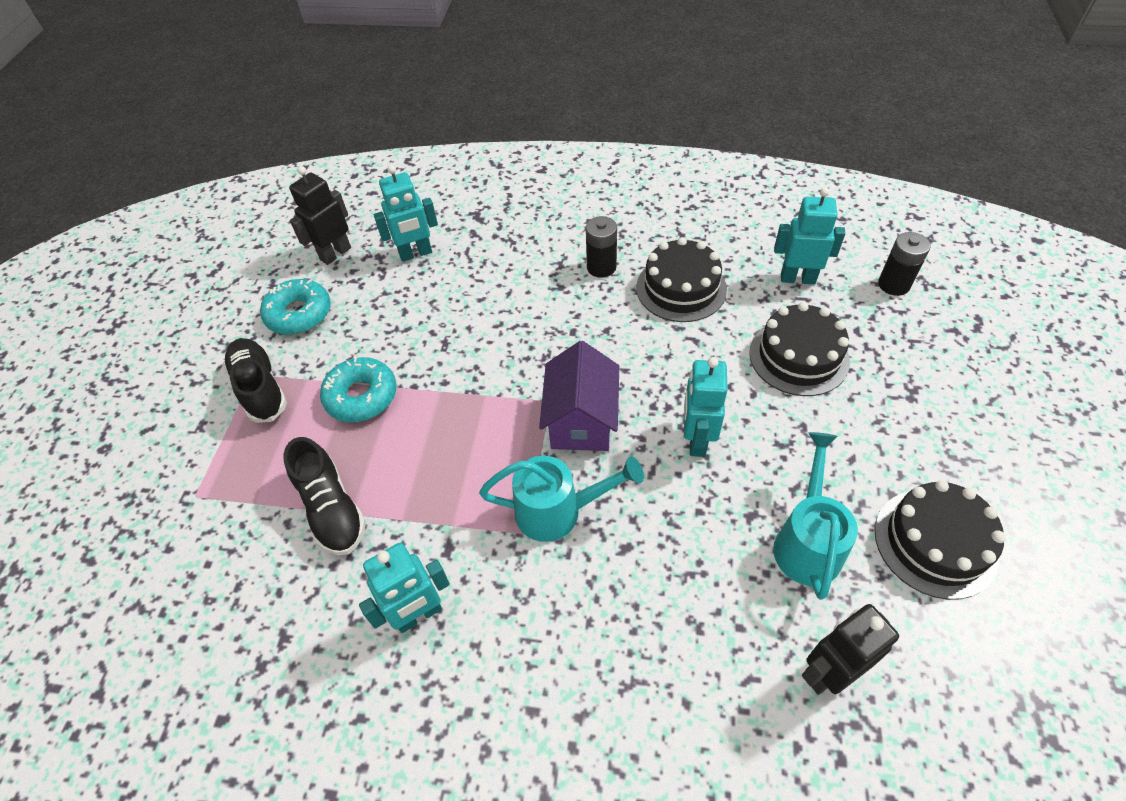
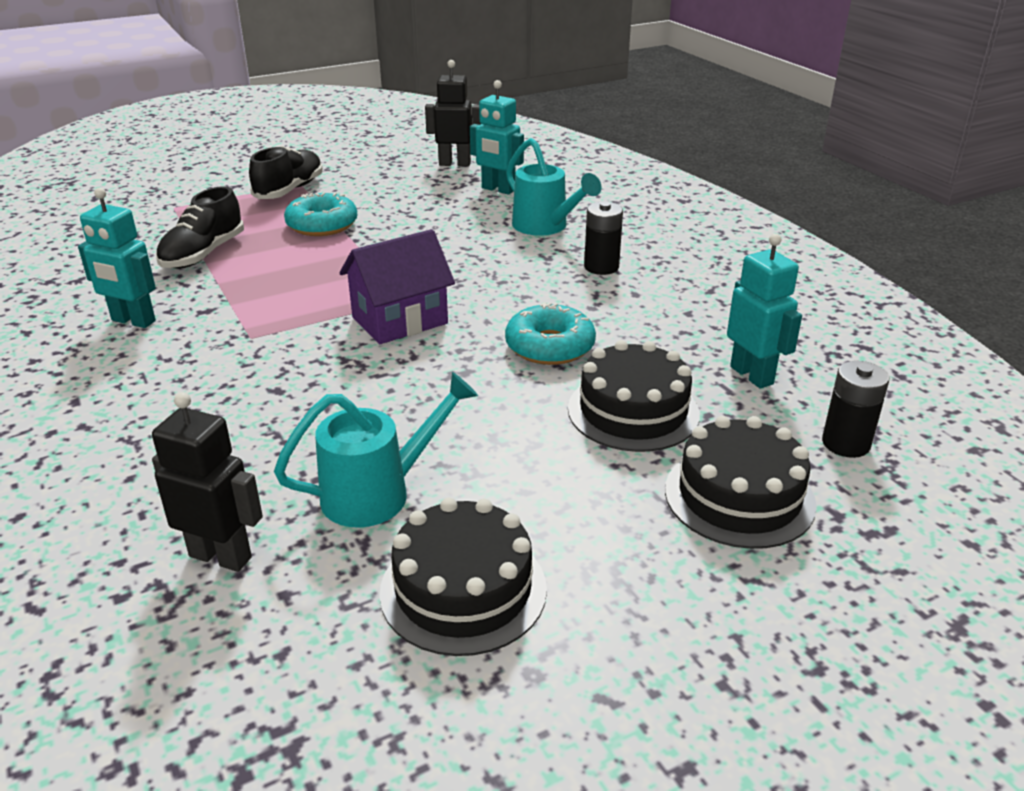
camera: 50 degrees right, 20 degrees down
(299, 314) = (376, 175): turquoise donut -> turquoise donut (550, 346)
(558, 511) = (287, 344): turquoise watering can -> turquoise watering can (545, 227)
(681, 288) = (633, 314): black cake -> black cake (739, 496)
(696, 440) = (443, 386): turquoise robot -> none

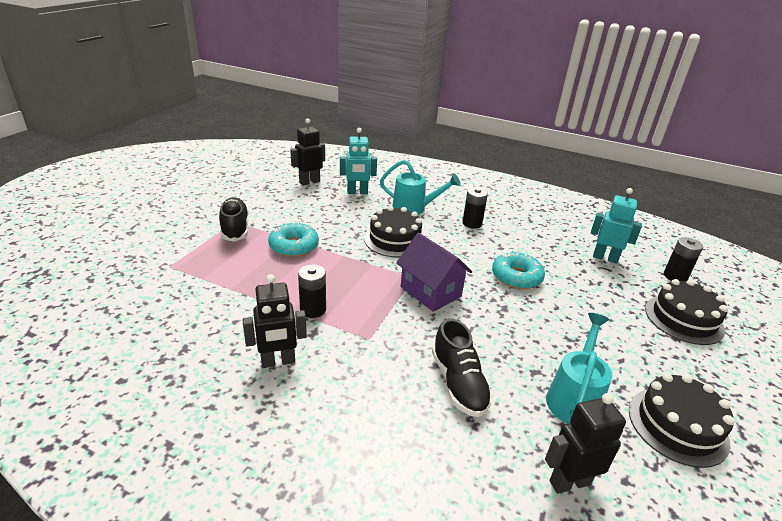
camera: 40 degrees left, 0 degrees up
(133, 321) = (278, 362): turquoise robot -> black robot
(203, 254) = (248, 293): black shoe -> black shoe (458, 383)
(240, 290) = (313, 309): none -> black battery
(400, 320) = (430, 292): purple house -> purple house turned 60 degrees counterclockwise
(633, 411) = (595, 296): black cake -> black cake (395, 239)

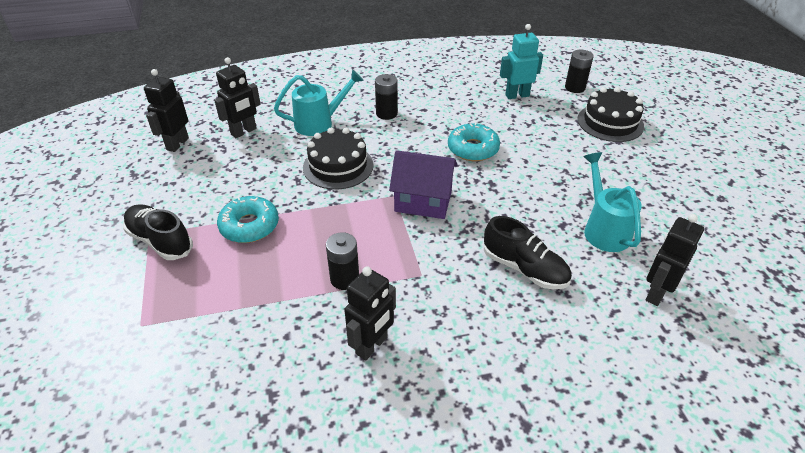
camera: 35 degrees left, 10 degrees up
(357, 192) = (244, 132): turquoise robot -> black robot
(677, 425) = (674, 210): black cake -> none

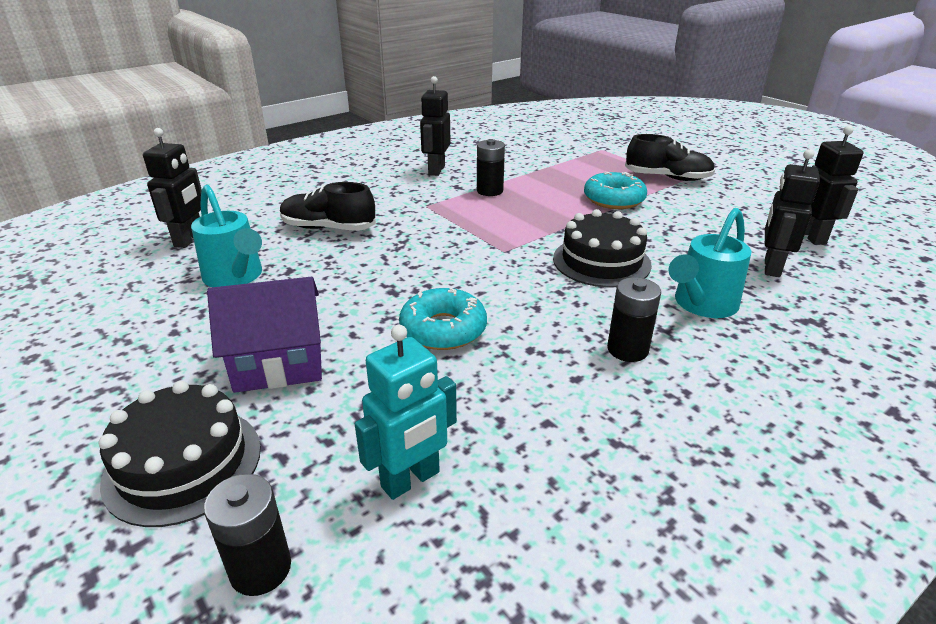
camera: 155 degrees right, 10 degrees down
(423, 201) = (466, 253): purple house -> purple house (279, 365)

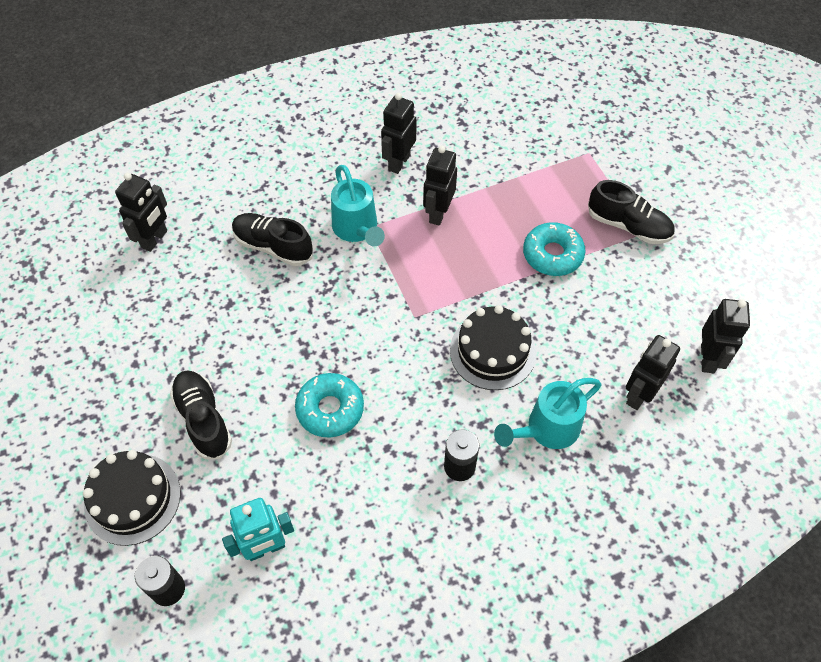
camera: 15 degrees right, 25 degrees up
(236, 277) = (186, 304): turquoise watering can -> turquoise watering can (357, 229)
(279, 365) = (203, 420): purple house -> black shoe
(489, 191) = (438, 213): black battery -> black robot

